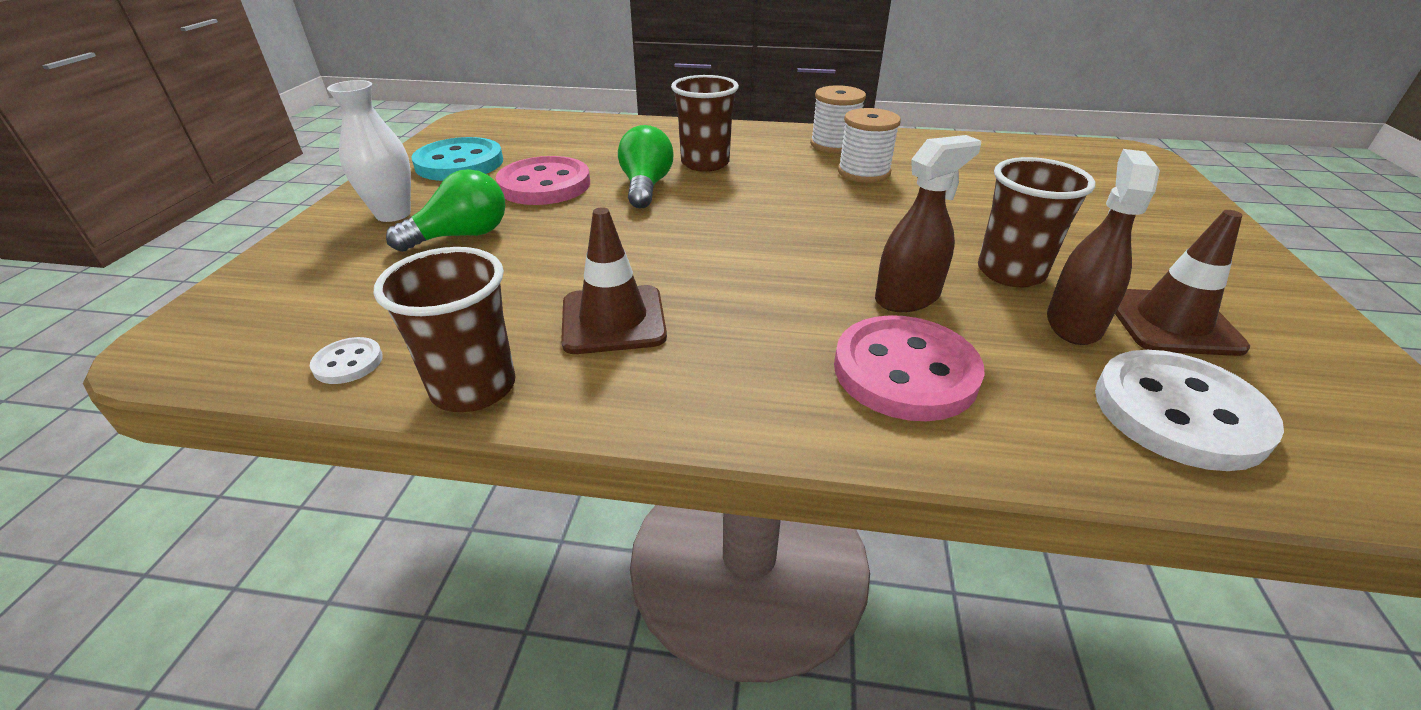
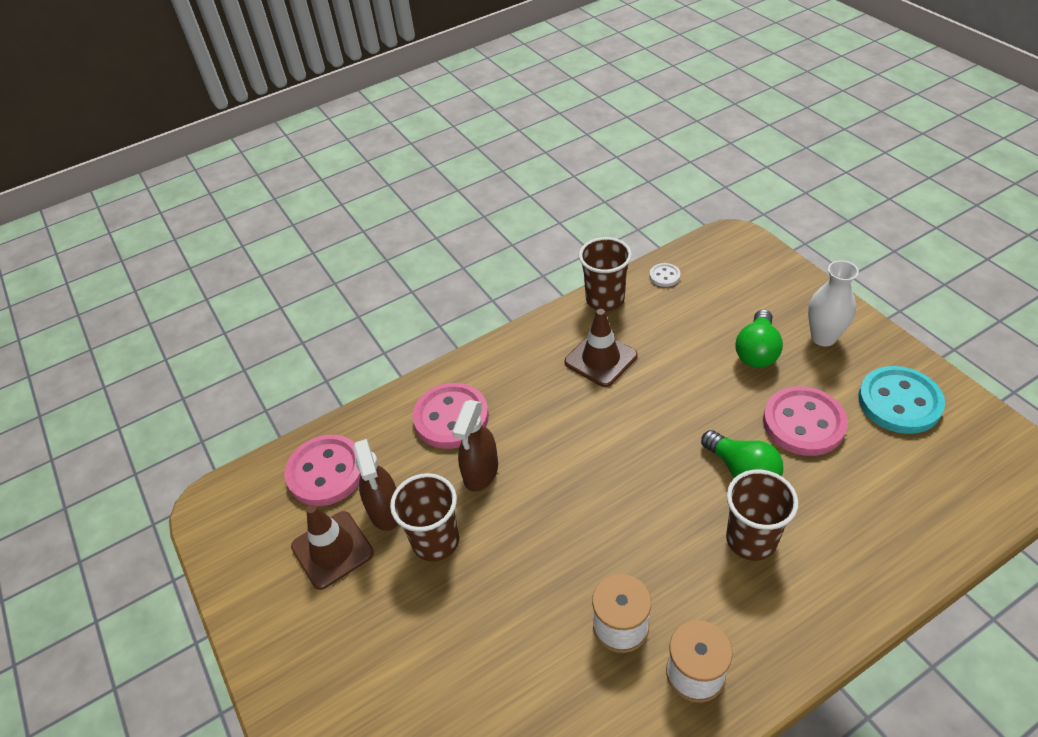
camera: 145 degrees right, 10 degrees up
(1179, 413) = (326, 472): white button -> pink button

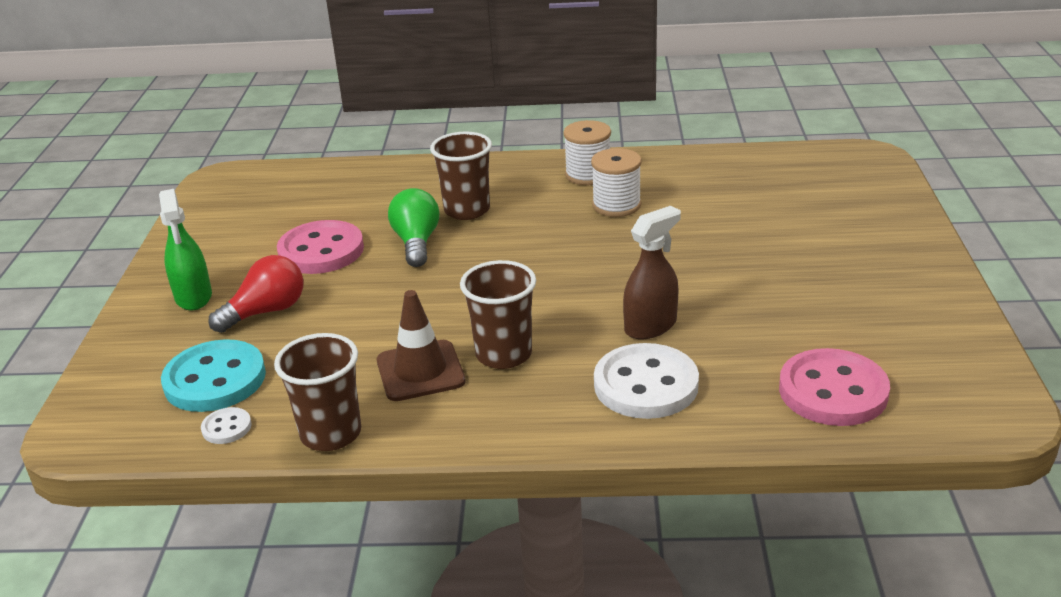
camera: 150 degrees left, 15 degrees down
(332, 550) = (849, 324): brown traffic cone -> none
(385, 510) = (775, 333): brown spray bottle -> none
(436, 541) = (734, 295): brown cup -> brown cup (503, 354)
(451, 418) = (646, 385): pink button -> white button
(757, 351) = (266, 312): green light bulb -> red light bulb
(823, 337) = (193, 297): white vase -> green spray bottle
(899, 402) = (229, 235): turquoise button -> turquoise button (215, 379)

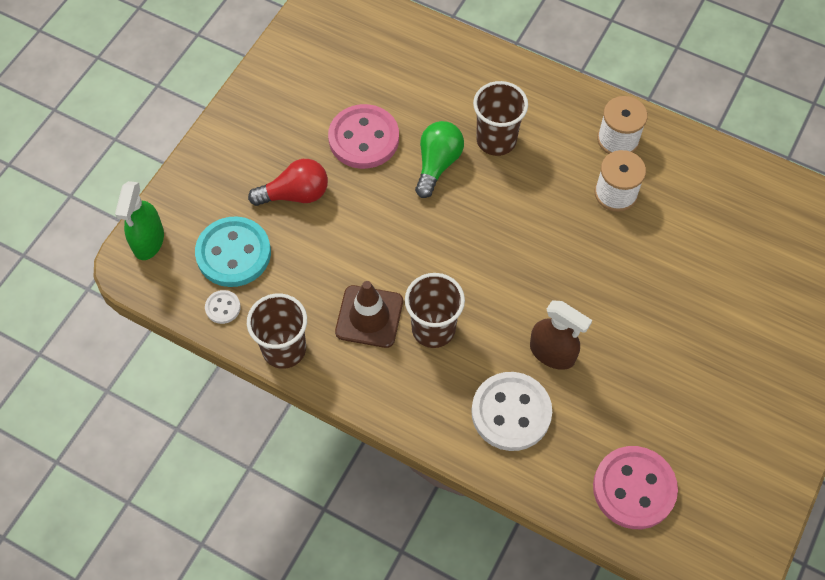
camera: 25 degrees right, 30 degrees up
(193, 297) = (253, 150): green spray bottle -> green spray bottle (148, 241)
(651, 326) = (552, 353): brown spray bottle -> brown spray bottle turned 45 degrees clockwise

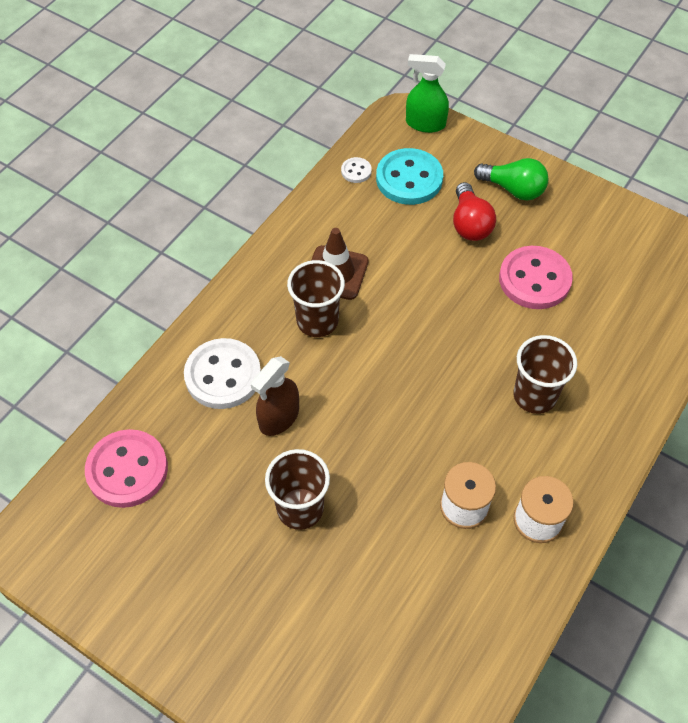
camera: 95 degrees right, 5 degrees down
(284, 349) = (311, 211): brown cup -> brown cup (300, 508)
(437, 164) = (503, 339): green light bulb -> green light bulb (513, 189)

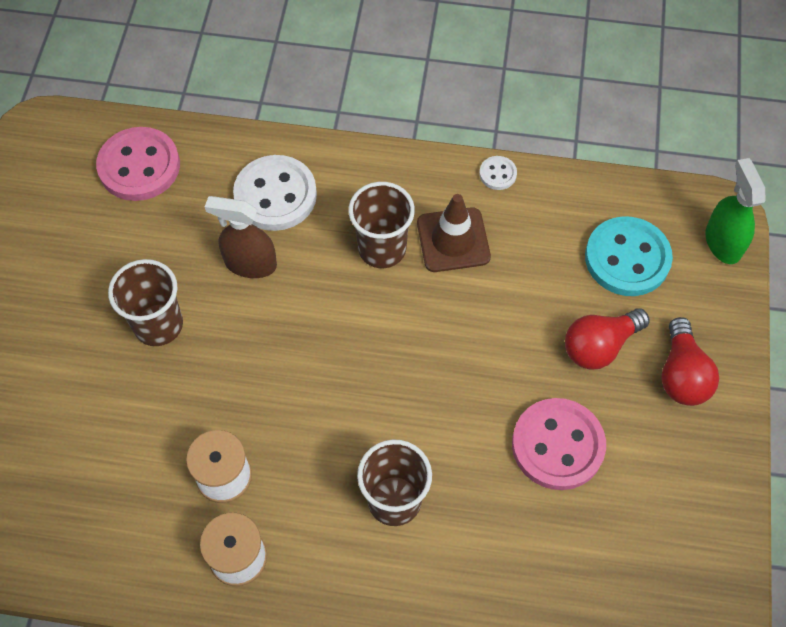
camera: 65 degrees right, 5 degrees up
(356, 171) = (604, 202): white button -> white button (498, 174)
(513, 189) = (681, 374): green light bulb -> red light bulb

